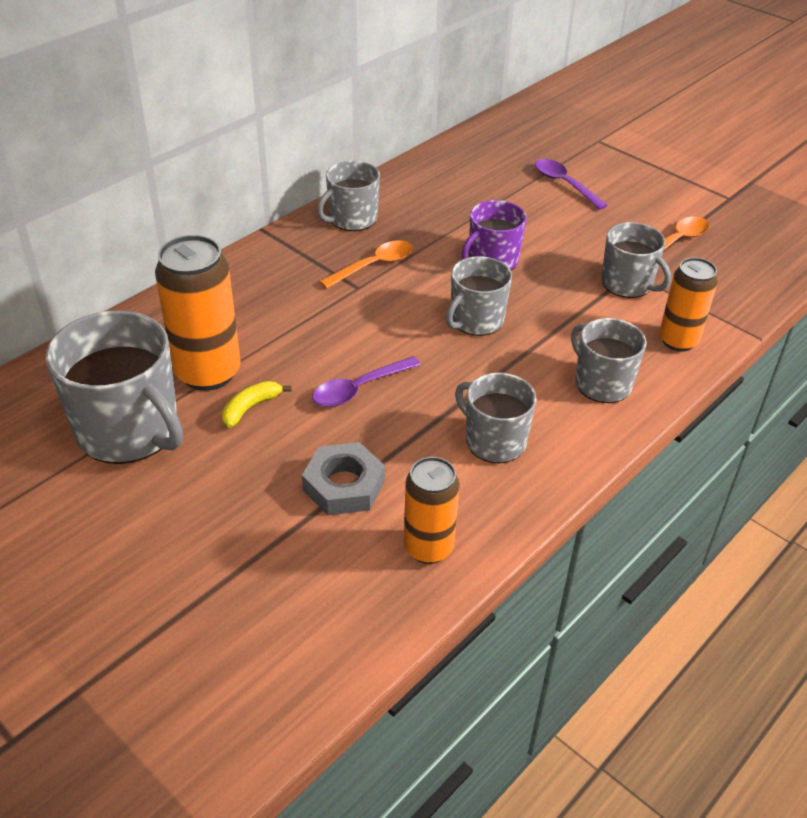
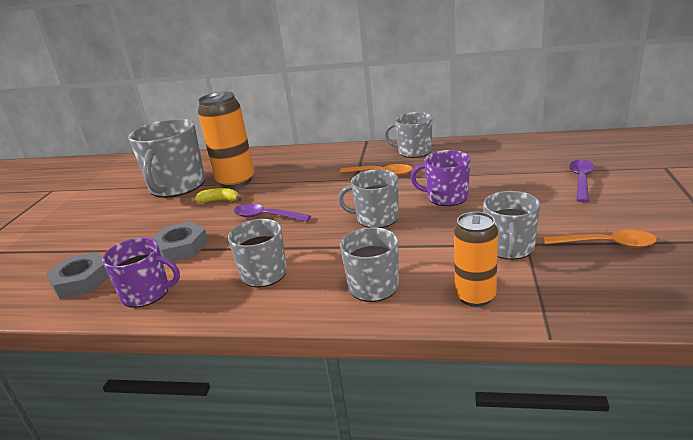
camera: 60 degrees right, 15 degrees down
(317, 604) = (81, 280): none -> grey nut
(428, 548) = (147, 293): orange can -> purple mug

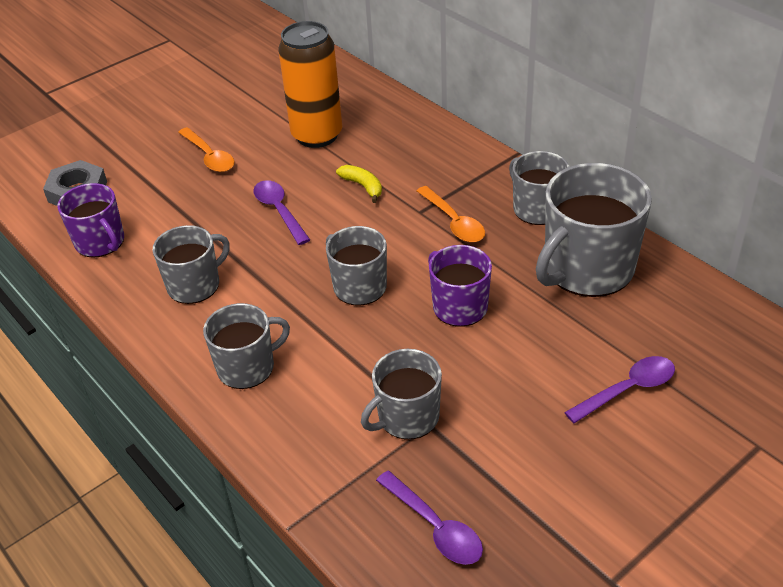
camera: 40 degrees right, 15 degrees up
(177, 186) = (263, 106): grey mug -> grey mug (587, 269)
(181, 247) = (176, 203): grey nut -> none
(220, 200) = (272, 157): yellow banana -> yellow banana (363, 186)
(475, 296) = (298, 443): orange can -> none
(606, 244) = (494, 485): orange spoon -> orange spoon (209, 156)
(618, 277) = (435, 527): none -> purple spoon

